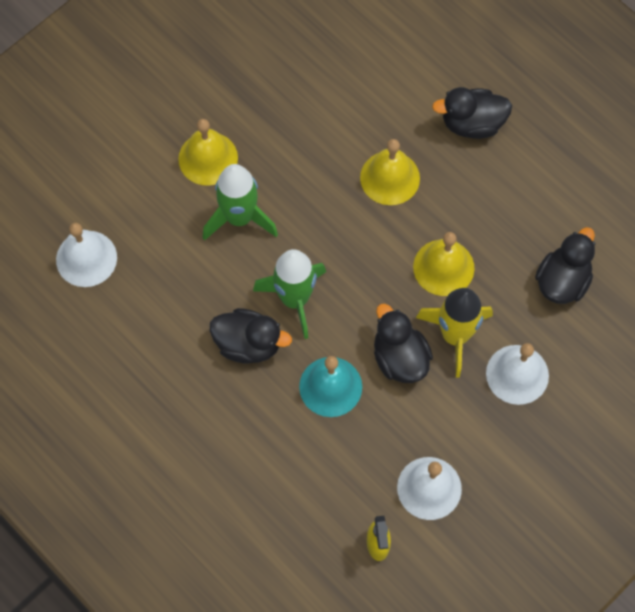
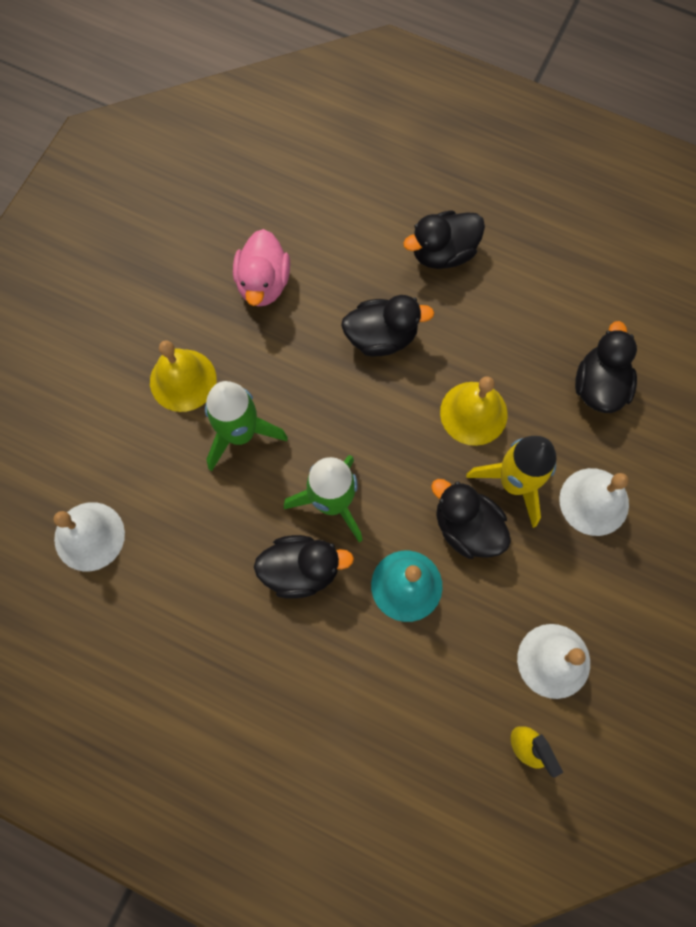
camera: 20 degrees left, 5 degrees up
(306, 99) = (263, 283): none -> pink duck
(390, 178) = (381, 337): yellow bell -> black duck

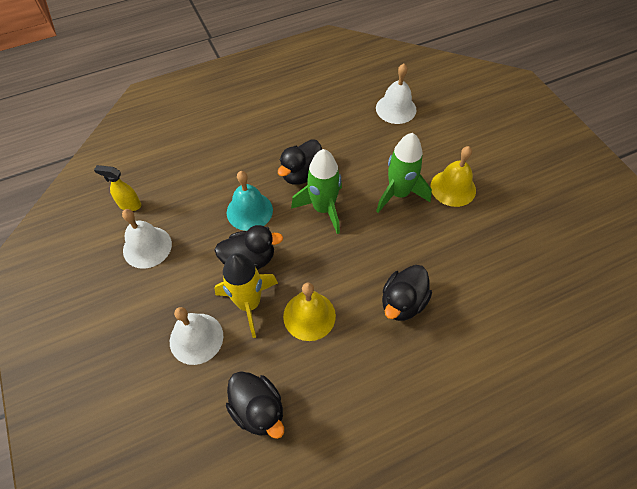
camera: 130 degrees right, 15 degrees down
(263, 283) = (491, 264): pink duck -> none
(443, 252) = (438, 389): black duck -> none

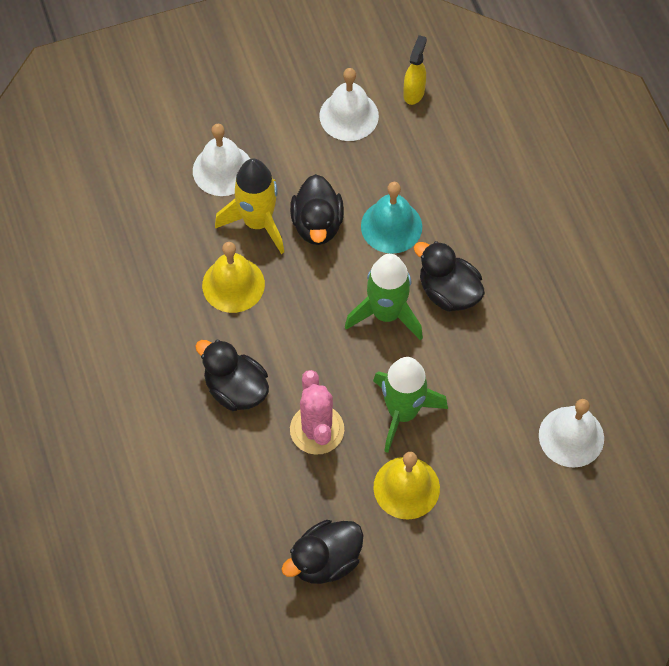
camera: 95 degrees right, 5 degrees up
(258, 409) = (134, 228): black duck -> black duck (325, 560)
(423, 244) = (317, 429): none -> pink cactus

